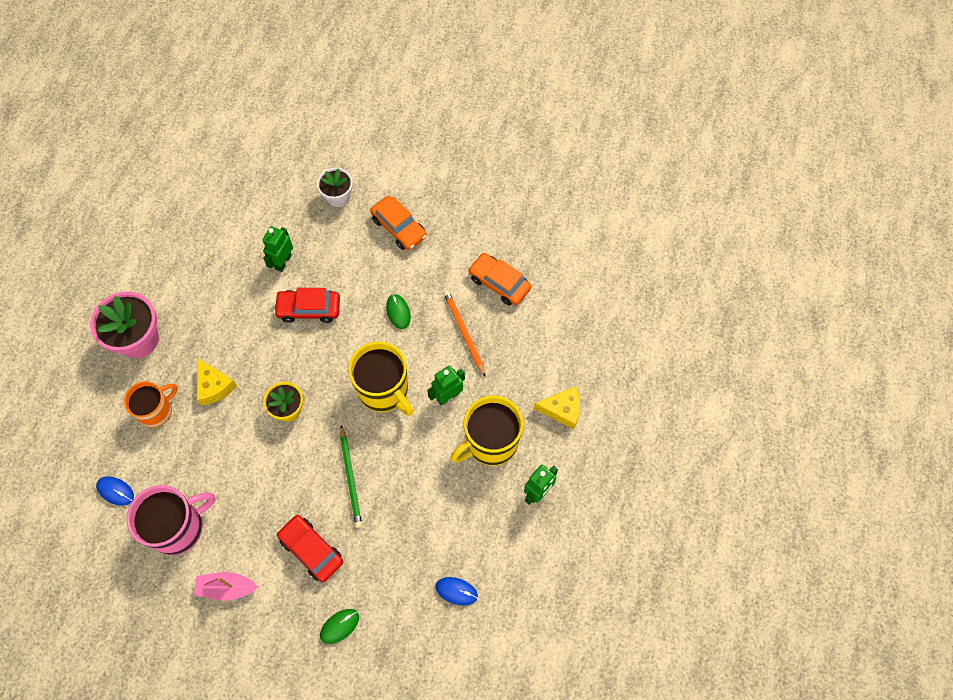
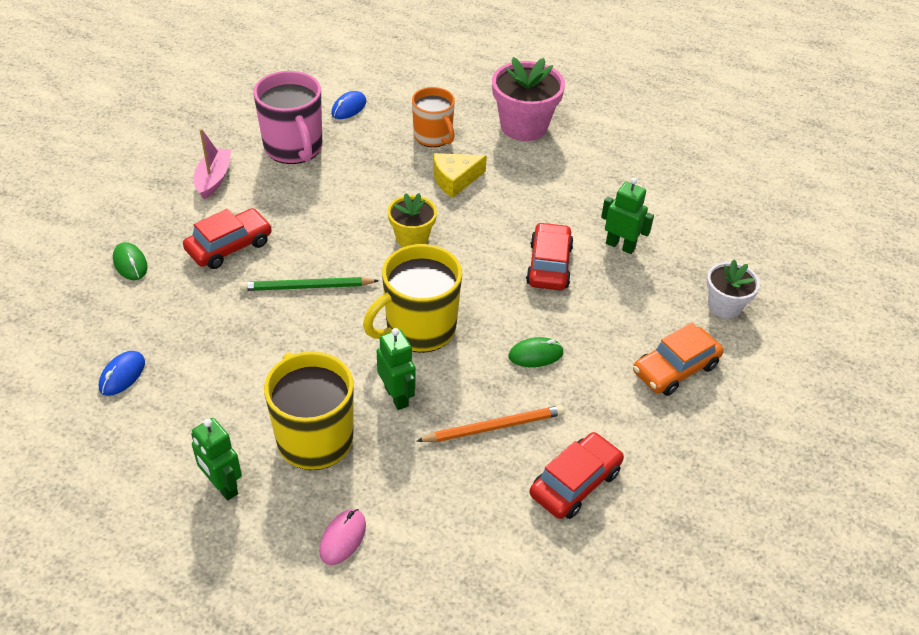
camera: 95 degrees right, 20 degrees down
(499, 283) = (575, 483): orange car -> red car
(562, 410) = (342, 538): yellow cheese -> pink mouse

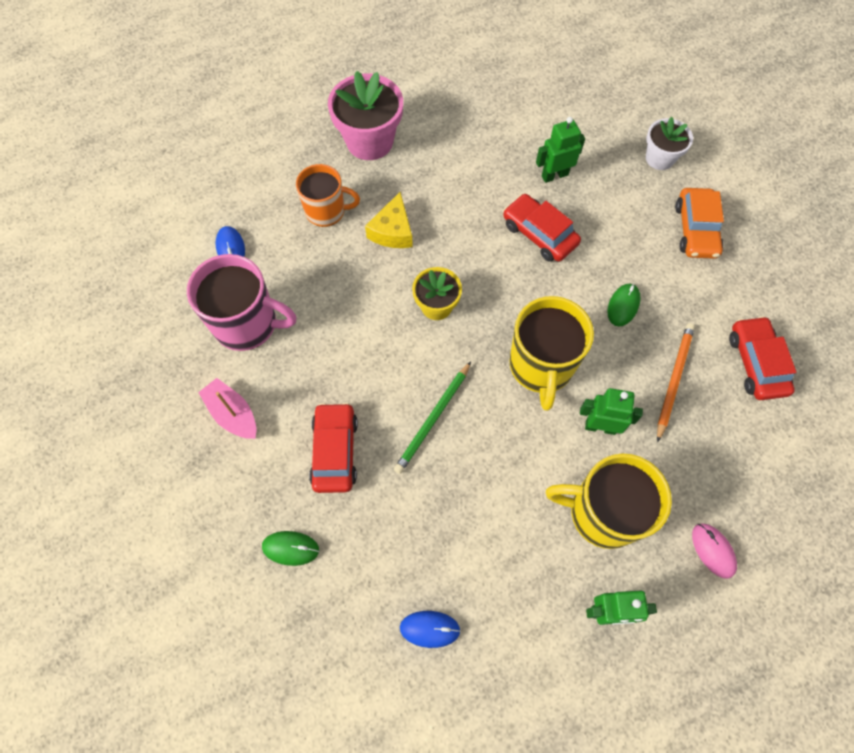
camera: 50 degrees left, 20 degrees up
(122, 375) = (430, 629): blue mouse -> blue mouse turned 60 degrees counterclockwise

